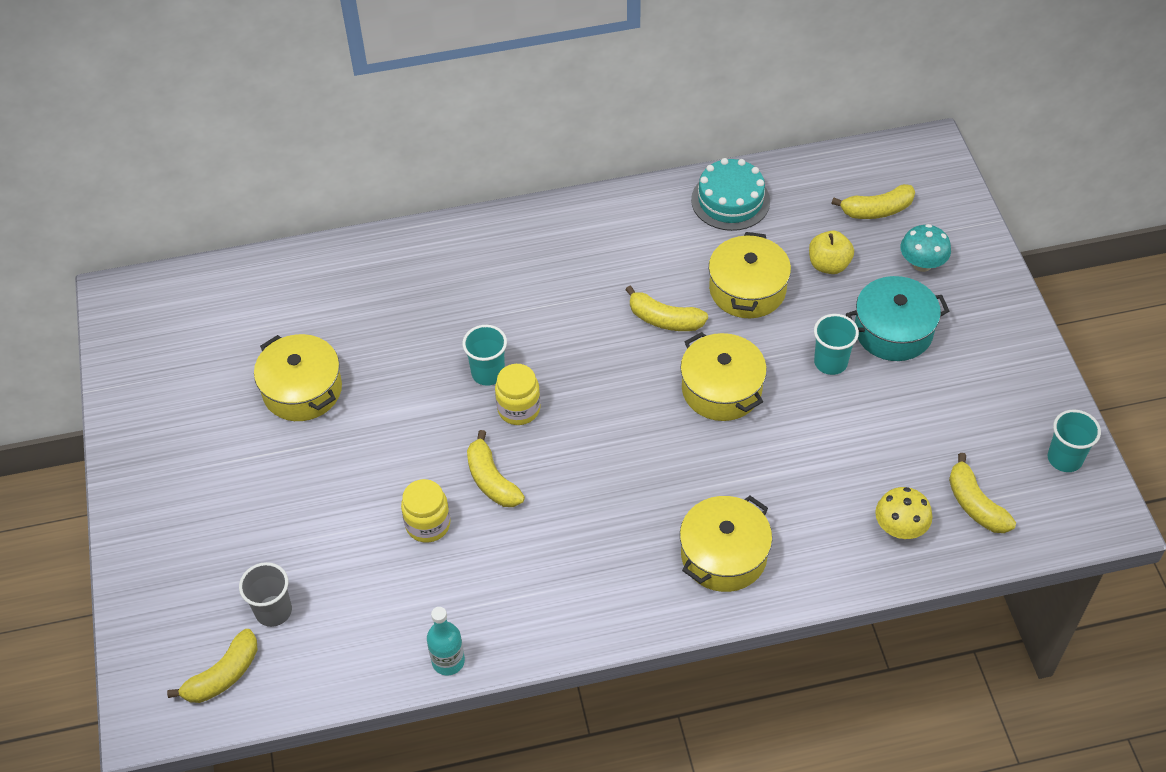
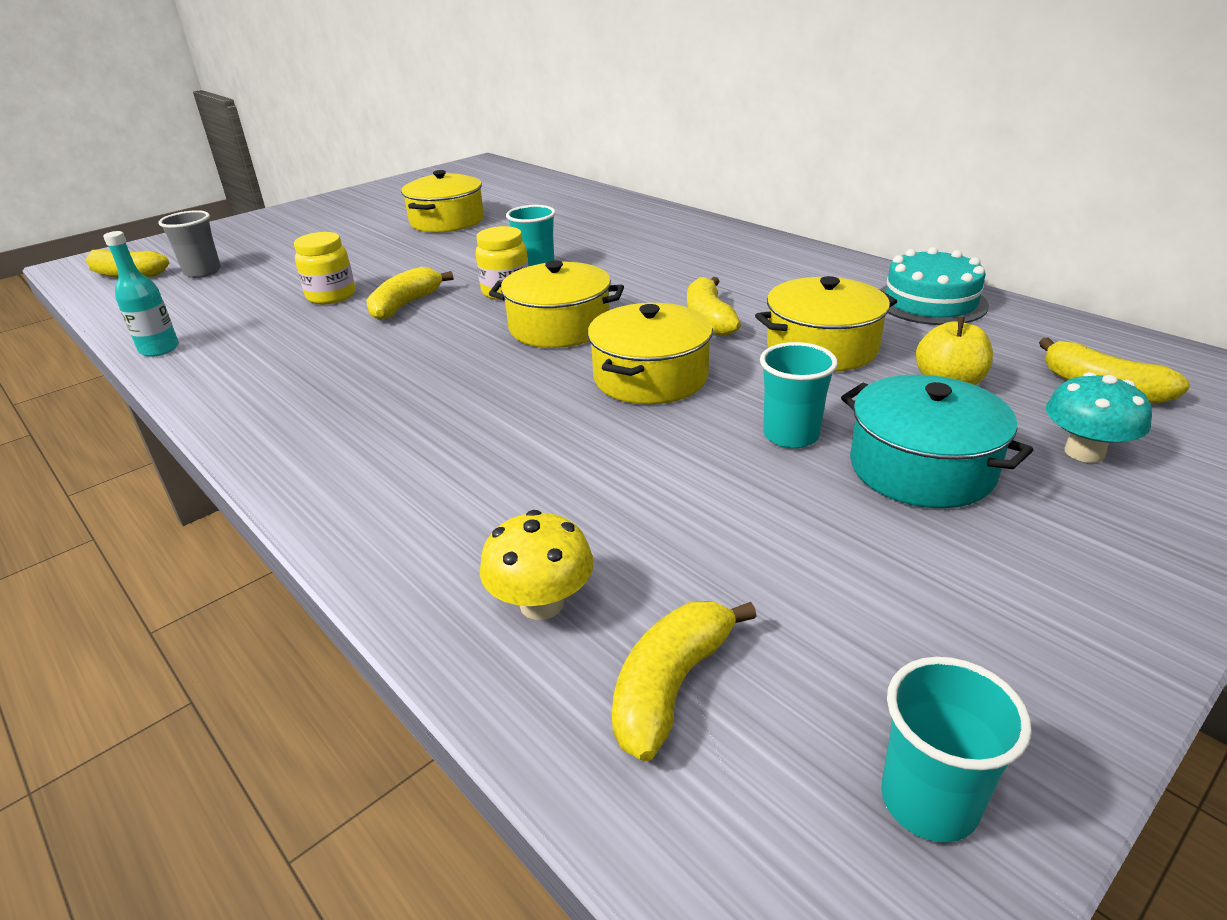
camera: 60 degrees right, 20 degrees down
(723, 555) = (383, 457): yellow pot -> yellow pot (559, 327)

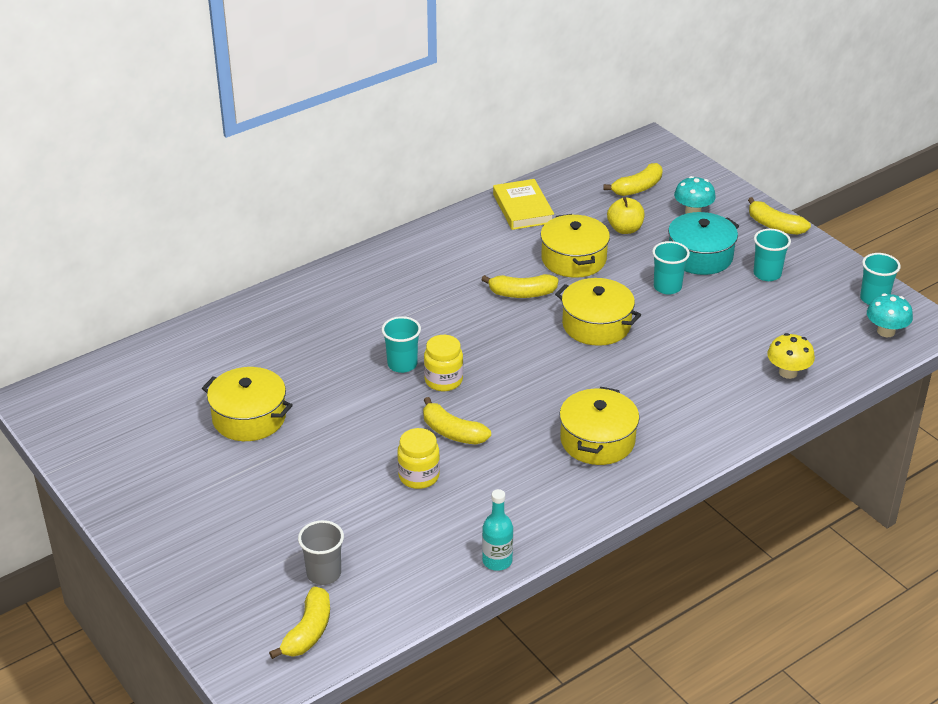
camera: 85 degrees left, 5 degrees up
(559, 327) = (515, 357): yellow pot -> yellow pot (597, 440)
(671, 687) = (831, 343): yellow banana -> yellow banana (775, 226)
(763, 828) = (886, 331): none -> turquoise mushroom
(918, 565) = (767, 274): none -> turquoise cup
(930, 302) = (523, 208): turquoise cake -> yellow book

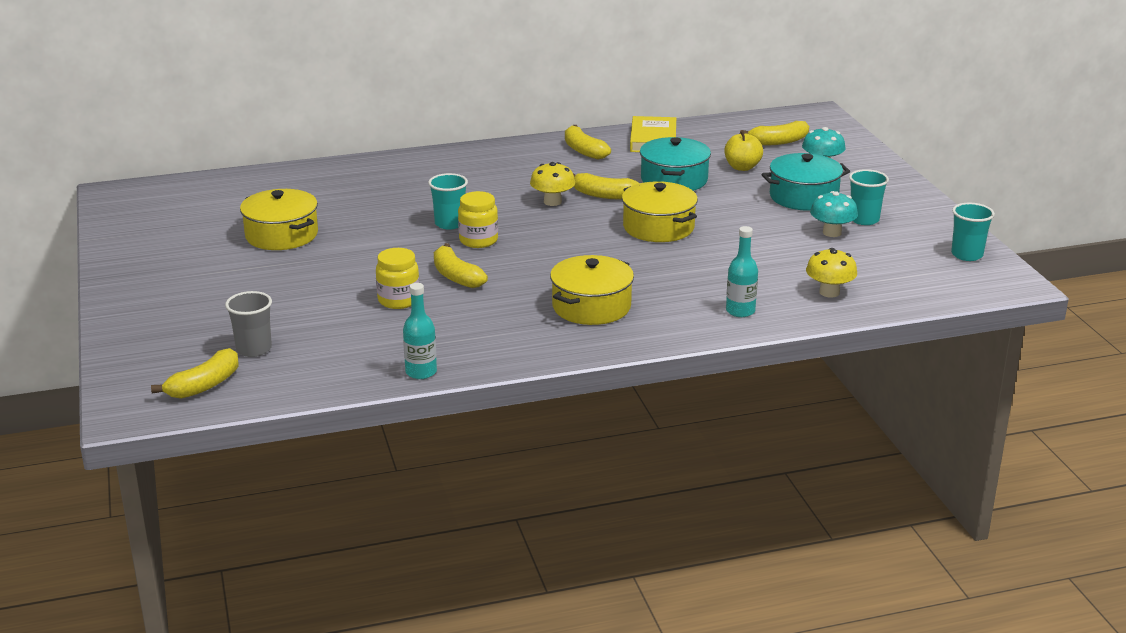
camera: 20 degrees right, 10 degrees down
(480, 313) = (552, 202): none -> yellow mushroom
(573, 259) = (674, 180): yellow pot -> turquoise pot
(667, 287) = (752, 213): turquoise cup -> none
(727, 414) = (740, 311): none -> turquoise bottle
(775, 226) = (900, 187): yellow banana -> yellow banana (584, 151)
(886, 331) = (961, 280): turquoise mushroom -> turquoise mushroom (832, 232)

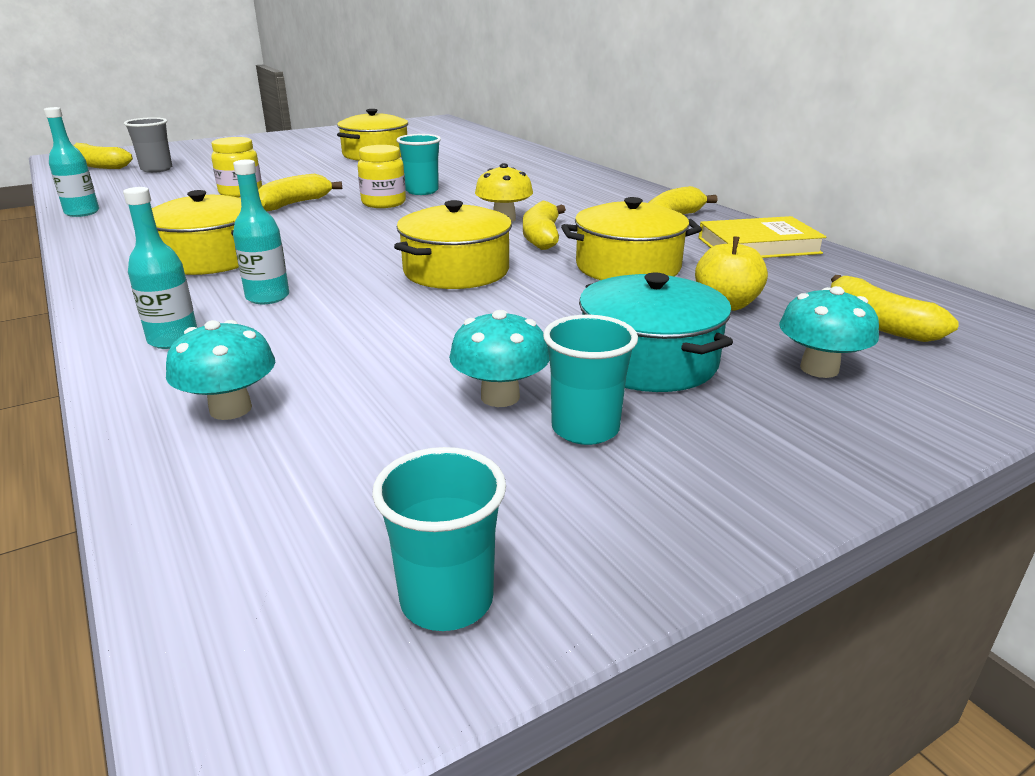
camera: 75 degrees right, 0 degrees up
(674, 180) = (628, 267): turquoise pot -> yellow pot
(681, 285) = (267, 297): none -> turquoise bottle
(829, 292) = (230, 409): yellow mushroom -> turquoise mushroom

